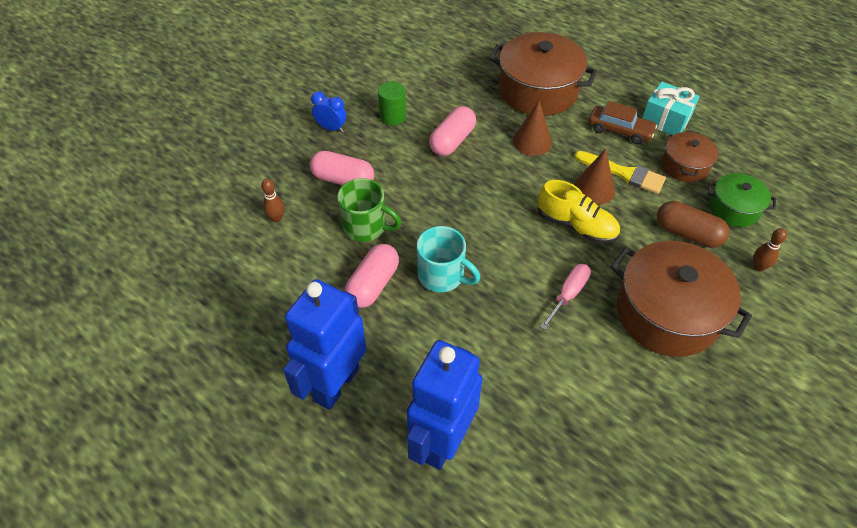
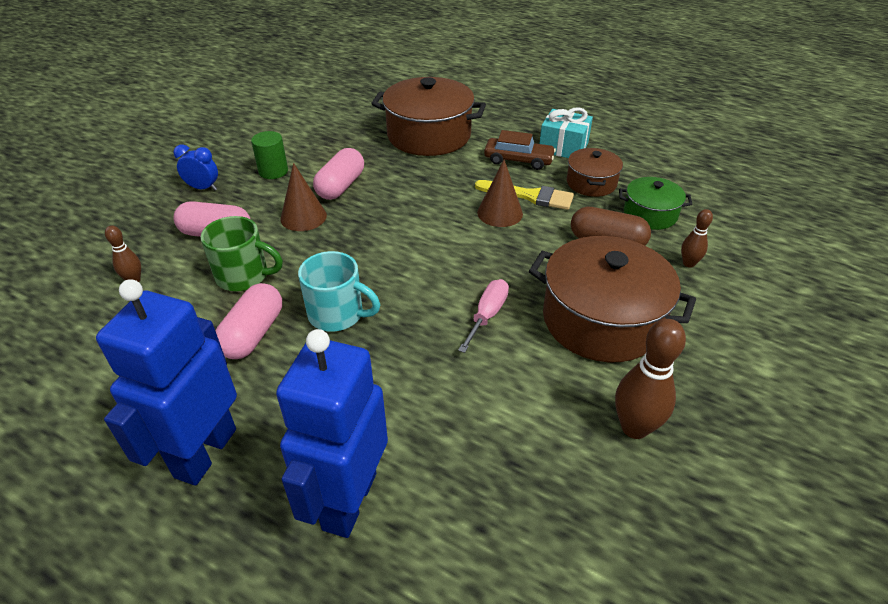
camera: 10 degrees left, 10 degrees down
(532, 141) = (428, 178): brown cone -> brown cone (303, 217)
(576, 226) = (486, 248): yellow shoe -> none
(675, 417) = (634, 427): none -> brown bowling pin

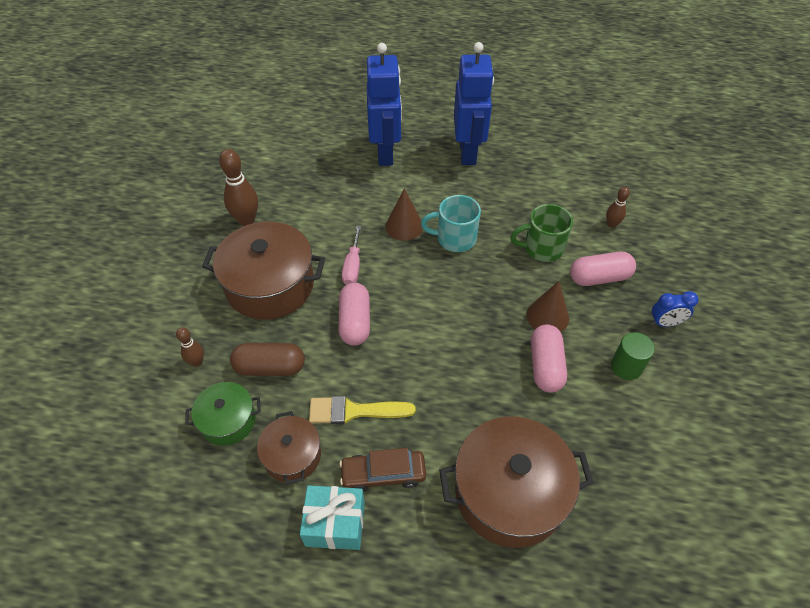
camera: 160 degrees right, 10 degrees up
(253, 334) = (498, 212): pink capsule -> pink capsule (355, 322)
(500, 213) = (377, 376): brown cone -> brown cone (404, 226)

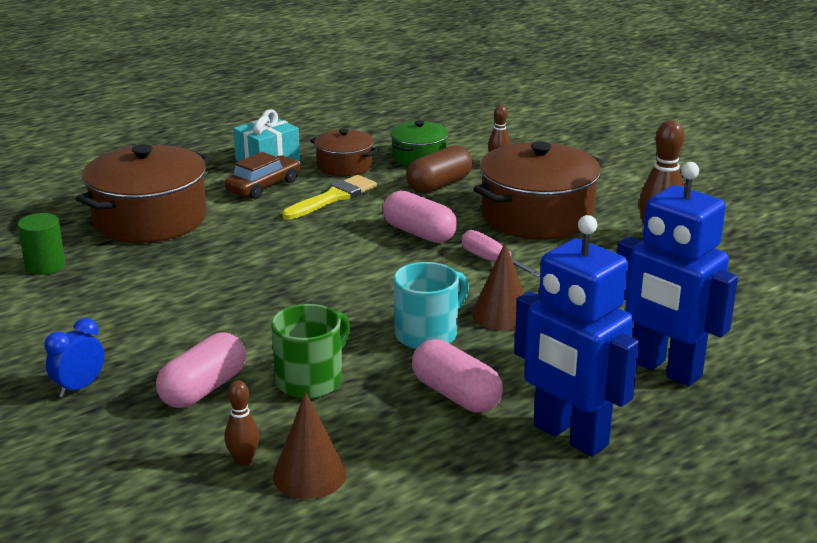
camera: 135 degrees right, 25 degrees down
(545, 366) = (193, 291): pink capsule -> pink capsule (456, 395)
(547, 316) = (231, 325): brown cone -> brown cone (309, 475)
(626, 366) = (102, 330): green cylinder -> green cylinder (45, 265)

